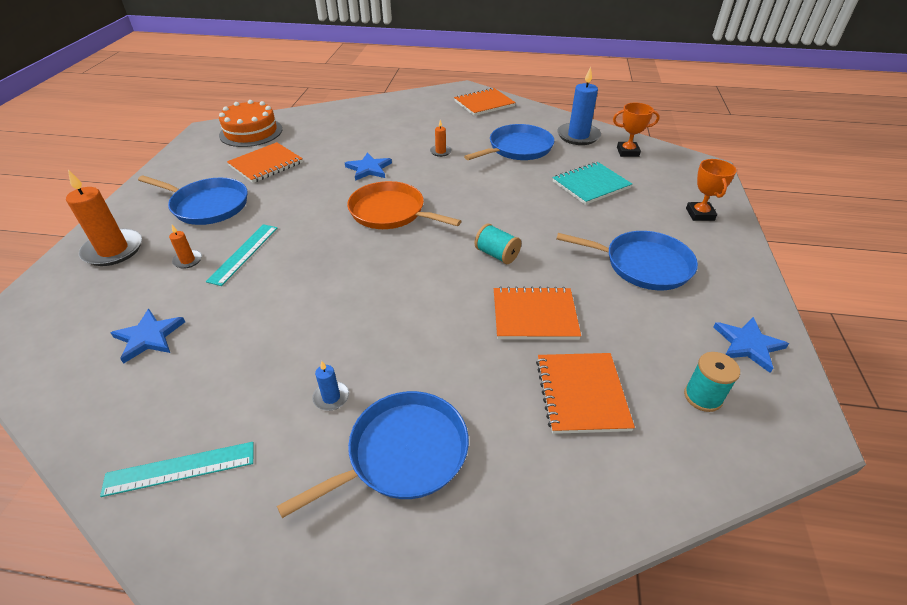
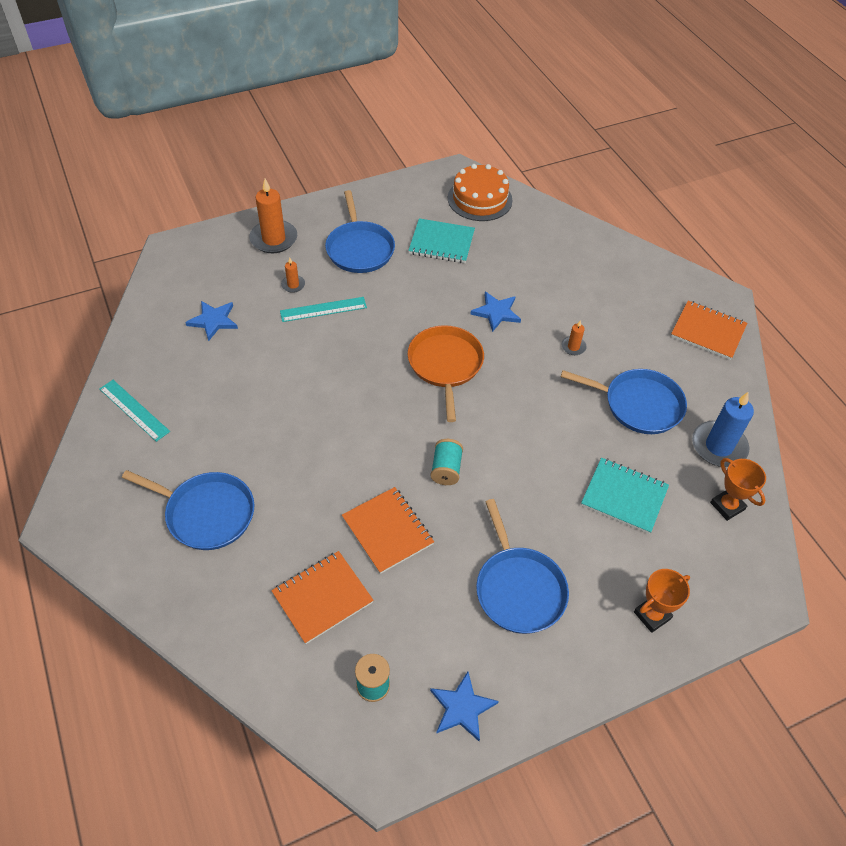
camera: 55 degrees right, 10 degrees up
(266, 164) = (441, 243): orange notebook -> turquoise notebook
(331, 397) = (226, 449): blue candle -> none

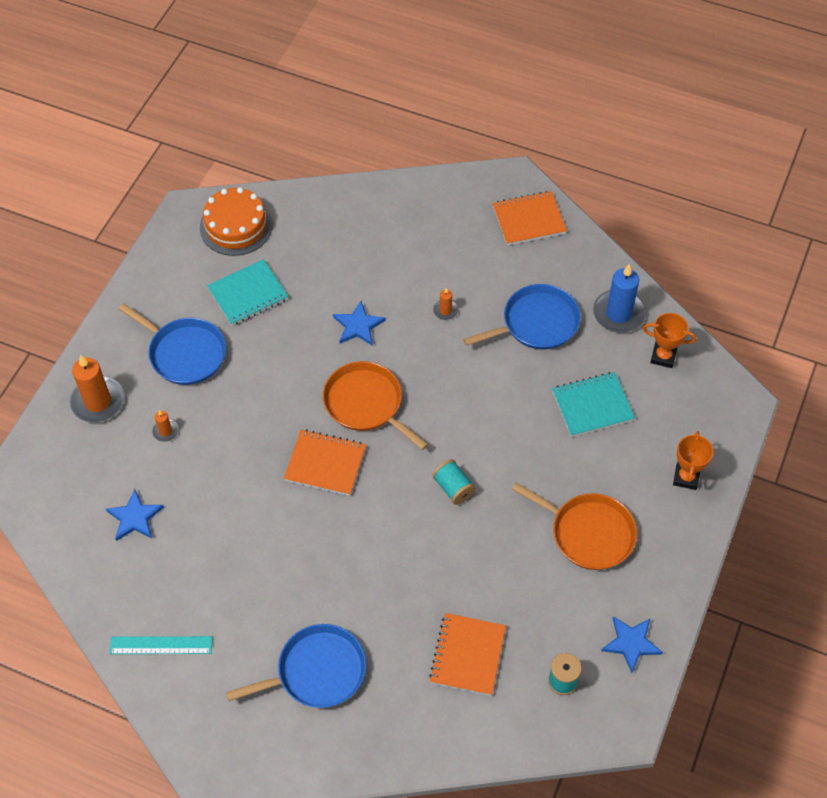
camera: 40 degrees left, 5 degrees up
(323, 309) = (216, 433): turquoise ruler -> none
(387, 531) = (461, 569): orange notebook -> orange notebook (325, 464)
(518, 589) = (588, 533): blue pan -> orange pan

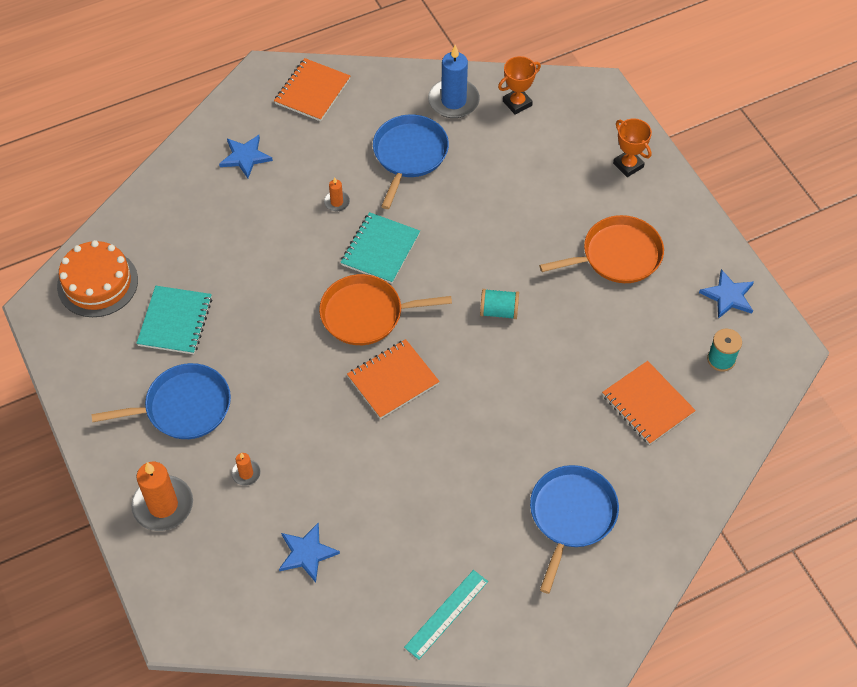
camera: 50 degrees left, 0 degrees up
(358, 326) = (289, 268): blue star -> blue star (245, 157)
(592, 406) = (515, 174): turquoise notebook -> turquoise notebook (380, 249)

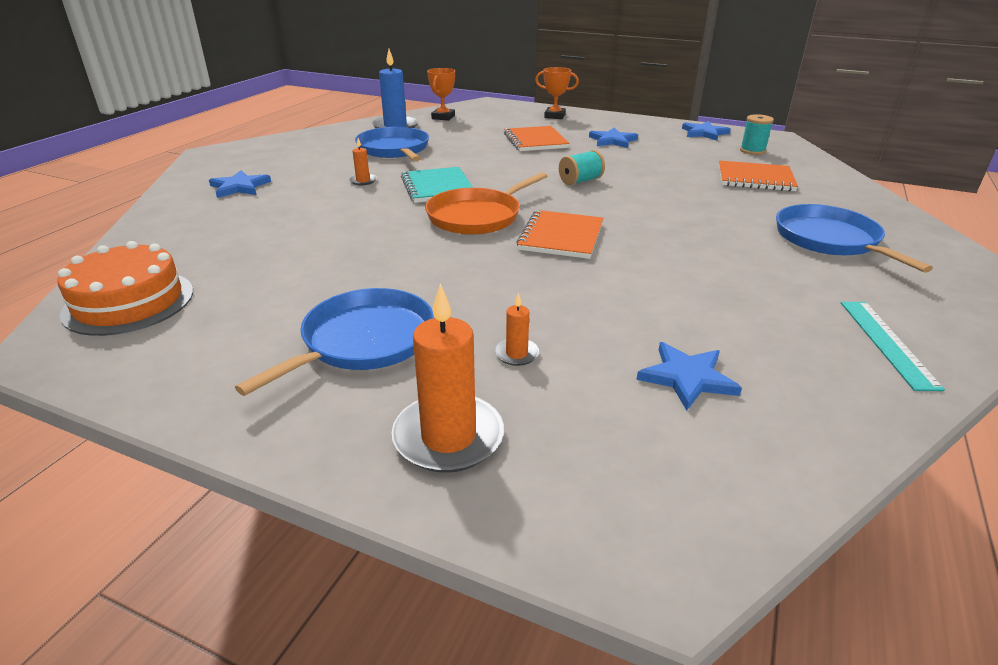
camera: 40 degrees left, 25 degrees down
(175, 321) = (273, 289): turquoise notebook -> none
(312, 91) = (269, 149): orange notebook -> orange notebook (535, 141)
(617, 255) = (612, 140): orange pan -> blue star

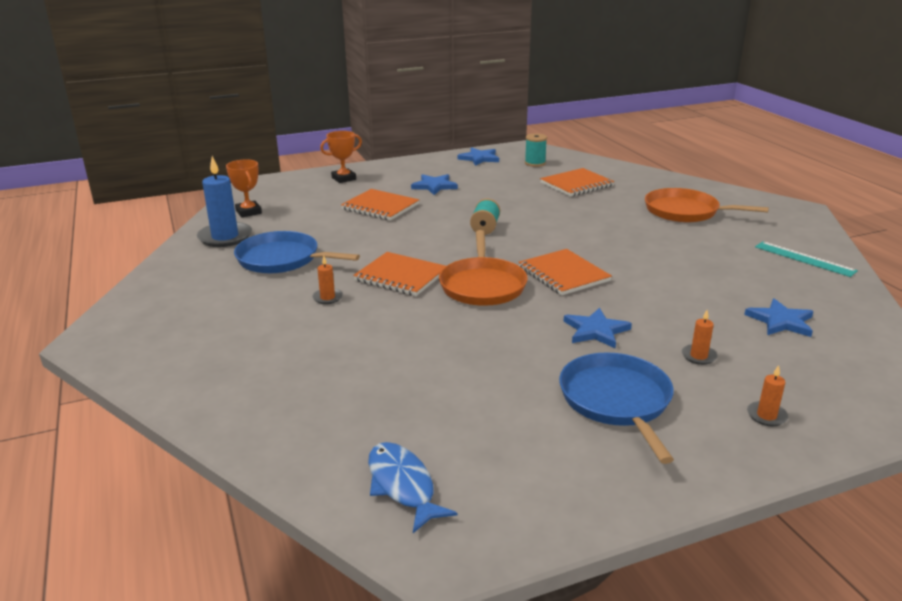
camera: 45 degrees left, 5 degrees down
(129, 302) = (402, 485): orange cake -> blue fish
(240, 187) = (226, 355): blue star -> blue star (596, 330)
(437, 187) = (401, 276): turquoise notebook -> orange notebook
(448, 437) = (766, 416): orange candle -> orange candle, size x0.48
(830, 240) = (685, 211): blue pan -> orange pan

